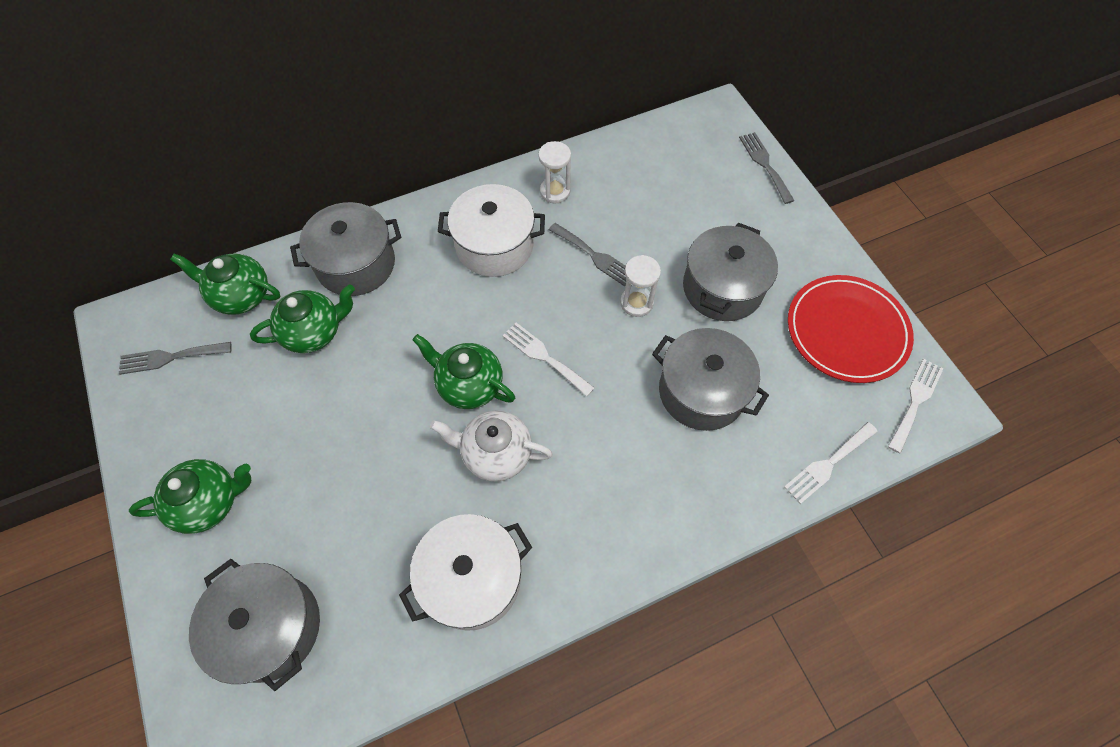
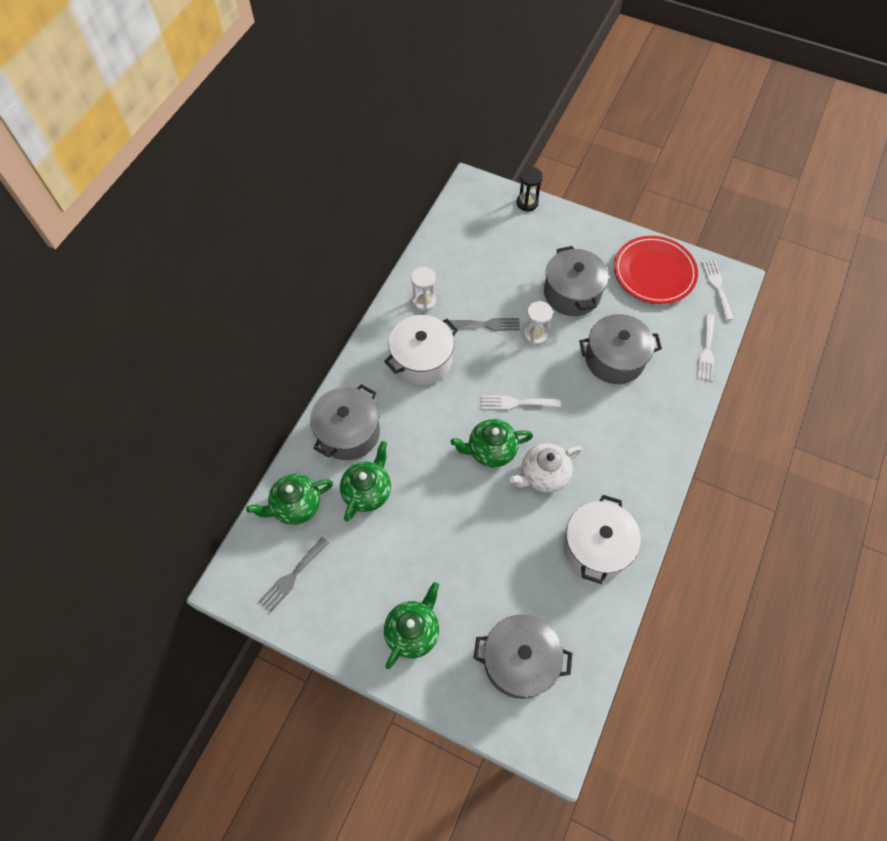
camera: 40 degrees left, 0 degrees up
(765, 164) = (527, 203): grey fork -> black hourglass

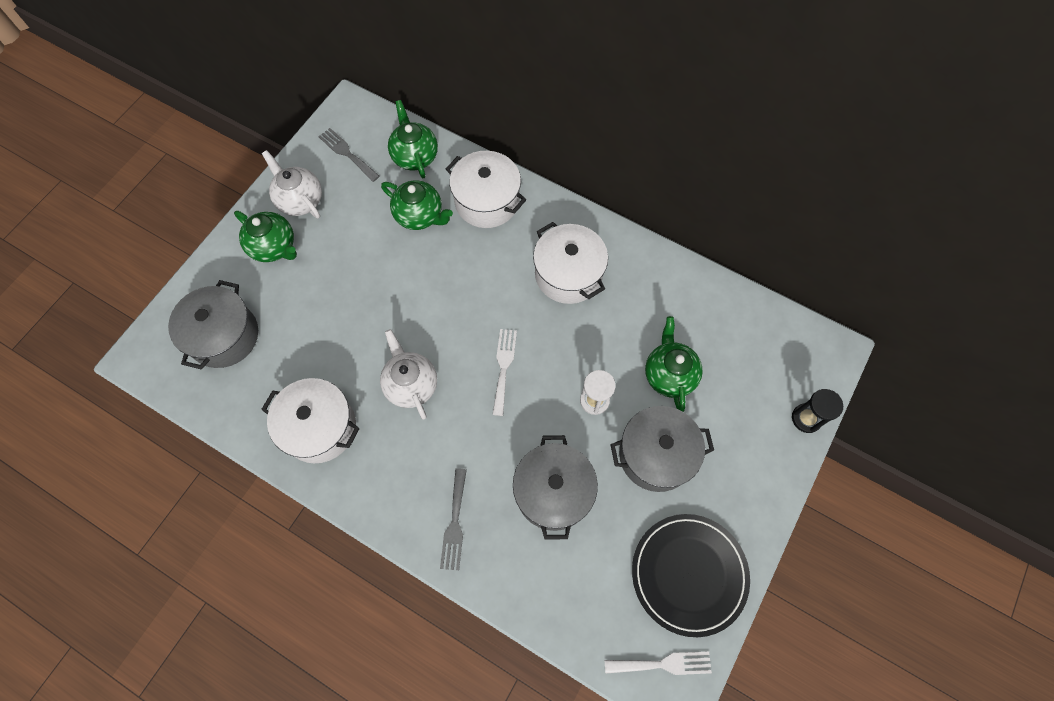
camera: 95 degrees right, 5 degrees up
(348, 432) = (487, 201): grey pot -> white pot
(354, 616) = (300, 200): none -> white teapot
(424, 301) = (648, 282): white hourglass -> none
(486, 324) = (612, 346): grey fork -> grey fork (454, 523)
(490, 450) = (448, 334): green teapot -> green teapot (669, 374)
(654, 272) = (689, 574): red plate -> black plate
(706, 350) = (558, 620): white fork -> none

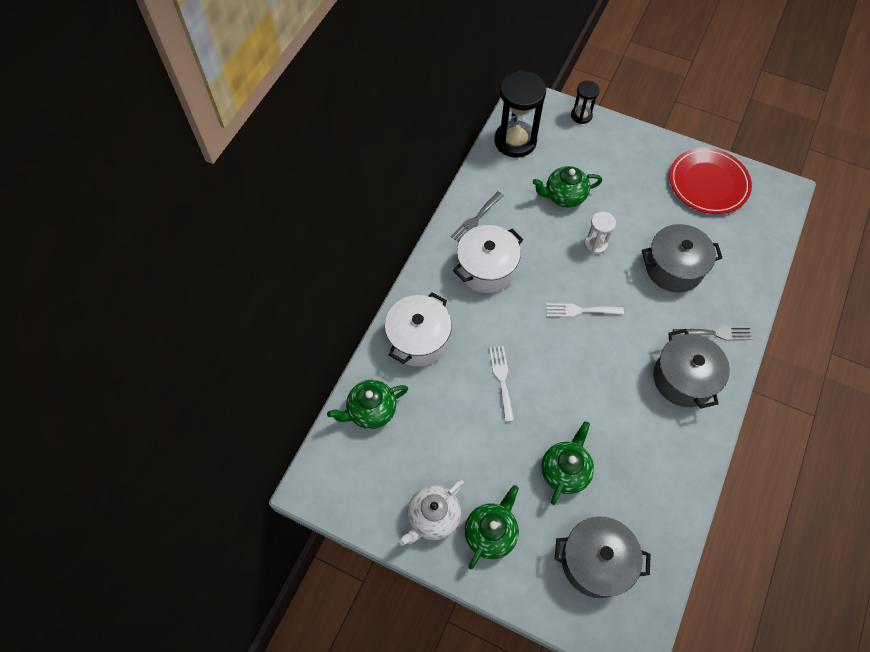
camera: 95 degrees left, 5 degrees down
(320, 427) = (665, 451): white pot -> none
(347, 153) = (371, 479): grey fork -> grey fork (476, 219)
(411, 384) = (610, 381): white teapot -> none
(420, 216) = (440, 396): green teapot -> green teapot (565, 470)
(655, 455) = (629, 204): grey pot -> grey pot (683, 378)
(663, 664) = (770, 197): white fork -> white fork (502, 379)
(689, 574) = (708, 183): black plate -> red plate
(758, 328) = (515, 141): none -> black hourglass

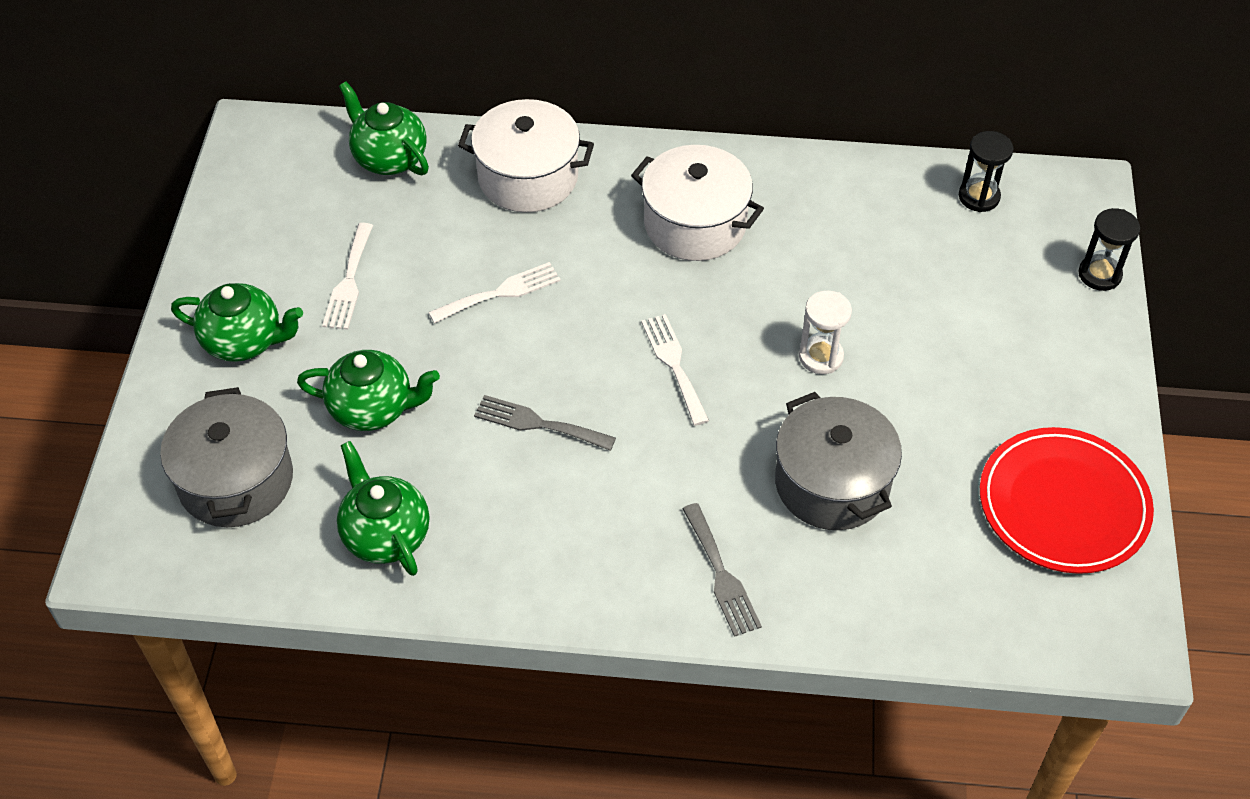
camera: 70 degrees right, 10 degrees down
(433, 518) = (248, 270): white teapot -> none
(464, 460) = (349, 281): none -> white fork
(476, 219) = (783, 187): grey fork -> grey fork (538, 423)
(515, 141) = (979, 197): black hourglass -> black hourglass, size x0.51
(564, 196) = (899, 290): green teapot -> green teapot (385, 534)
(683, 378) = (605, 540): grey pot -> none

